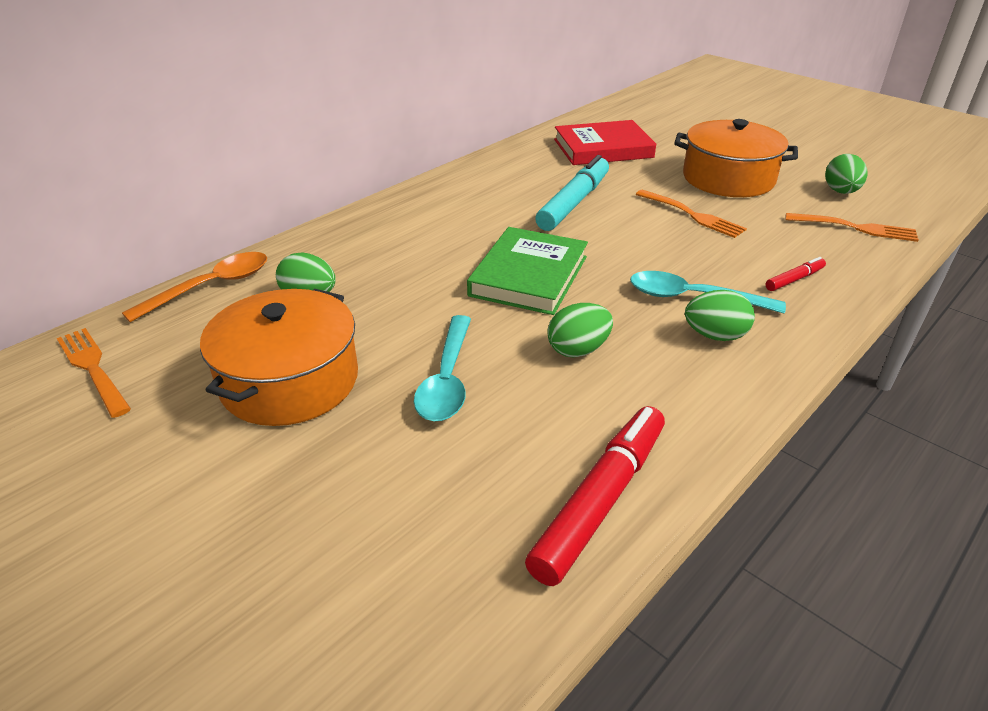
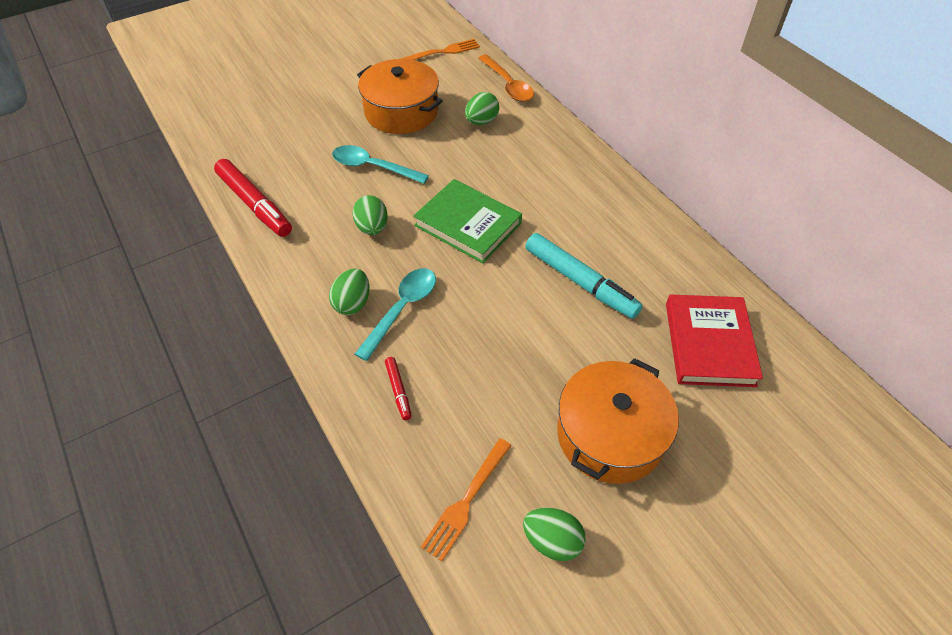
camera: 105 degrees right, 15 degrees up
(691, 215) = (534, 363): orange fork -> none

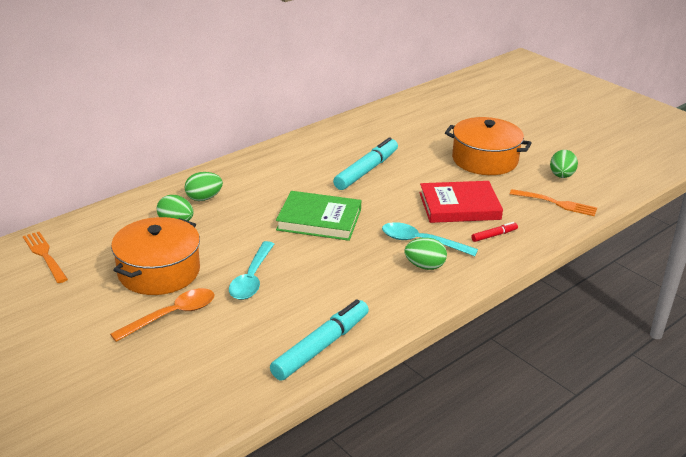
camera: 100 degrees left, 20 degrees down
(255, 204) = (321, 346): red marker -> turquoise marker
(372, 228) = (336, 268): green egg -> green egg (204, 198)
(468, 224) = (319, 220): green book -> green book turned 75 degrees clockwise
(508, 85) = (115, 211): orange spoon -> orange spoon (172, 315)
(709, 344) = (402, 129): red book -> red book (459, 206)

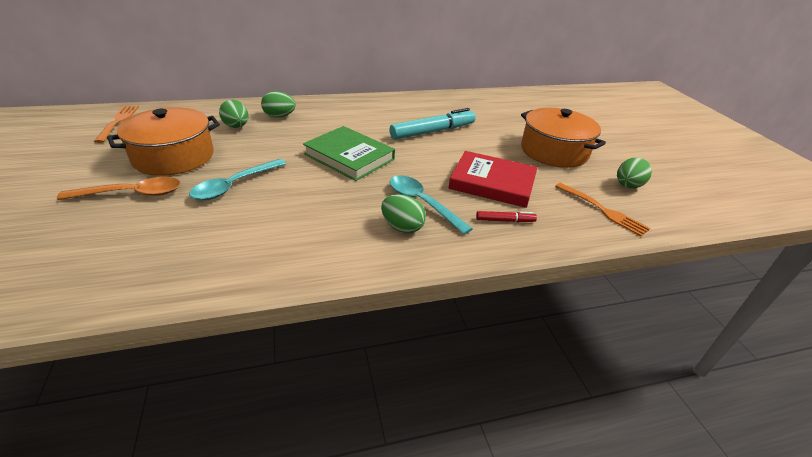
camera: 25 degrees right, 5 degrees up
(321, 346) = (210, 272): turquoise marker -> none

